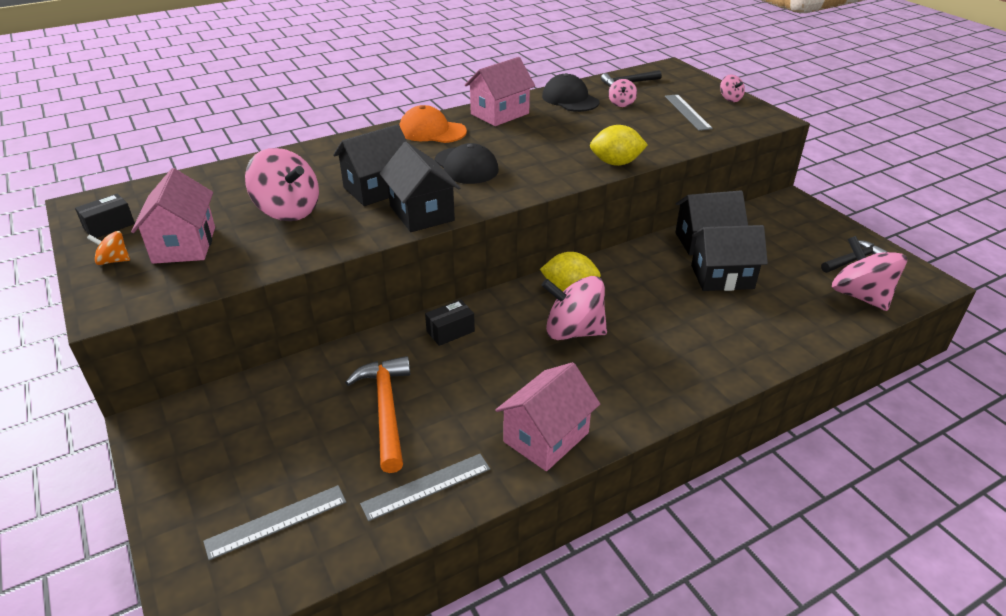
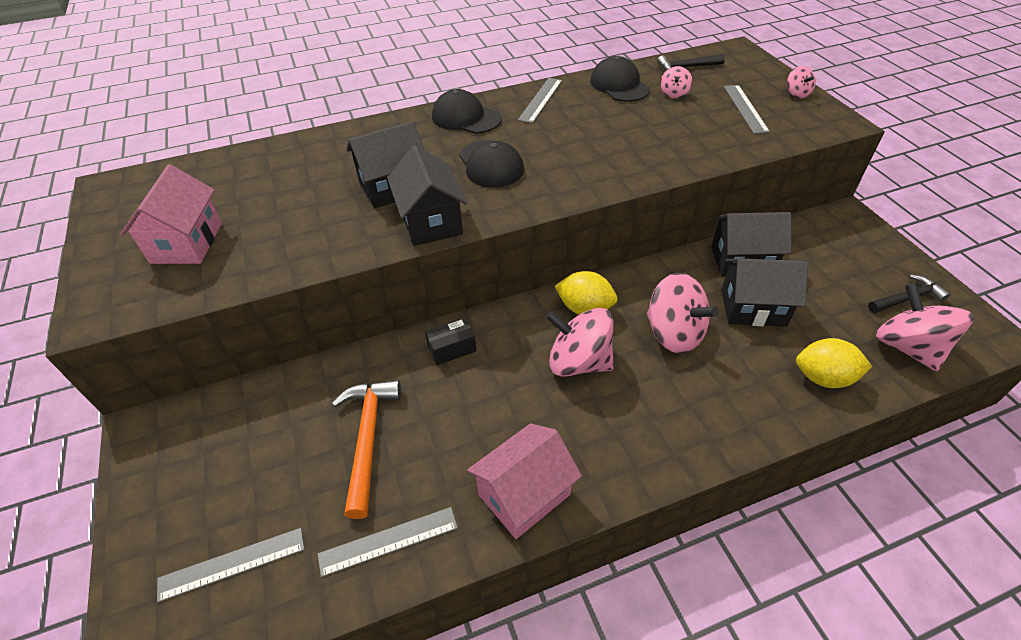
camera: 10 degrees right, 10 degrees up
(109, 226) = (123, 214): black box -> none
(114, 261) = (115, 257): orange spinning top -> none
(288, 210) = (297, 208): pink spinning top -> pink spinning top (674, 333)
(432, 131) = (466, 118): orange cap -> black cap
(499, 114) = (541, 100): pink house -> grey ruler
(616, 163) = (652, 171): yellow lemon -> yellow lemon (823, 378)

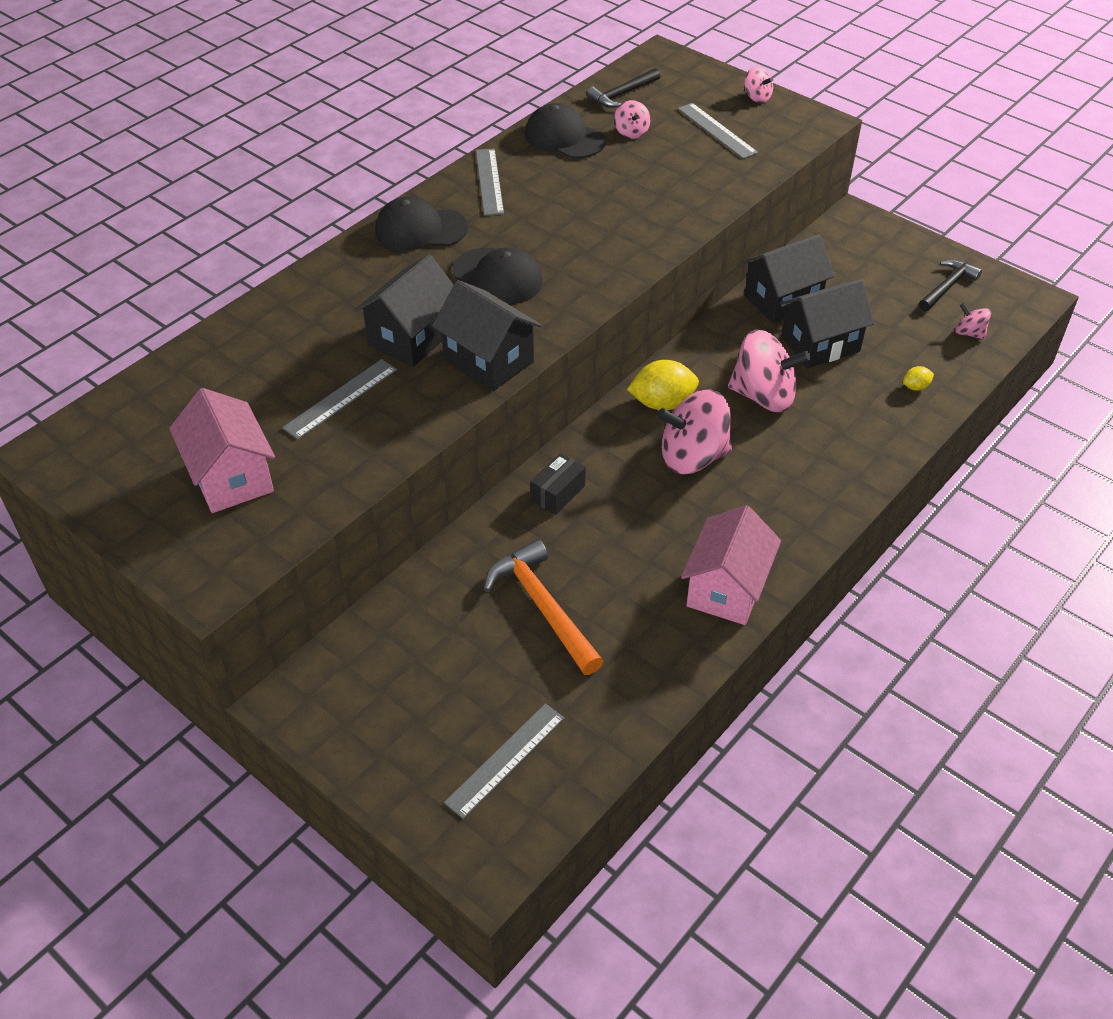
camera: 30 degrees left, 0 degrees up
(388, 541) = (635, 677): grey ruler -> grey ruler (341, 398)
(823, 378) = (915, 387): yellow lemon -> yellow lemon, size x0.49
(907, 347) = (969, 333): pink spinning top -> pink spinning top, size x0.48

